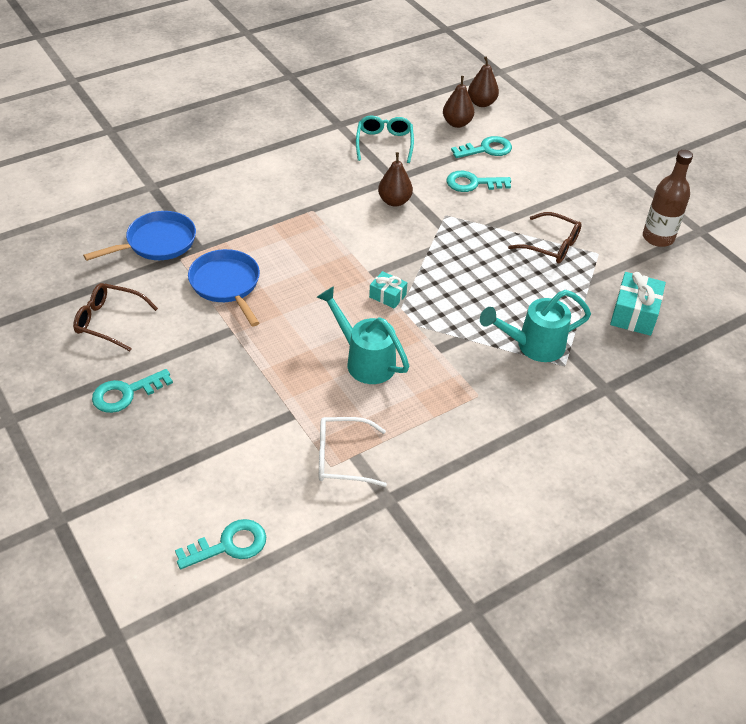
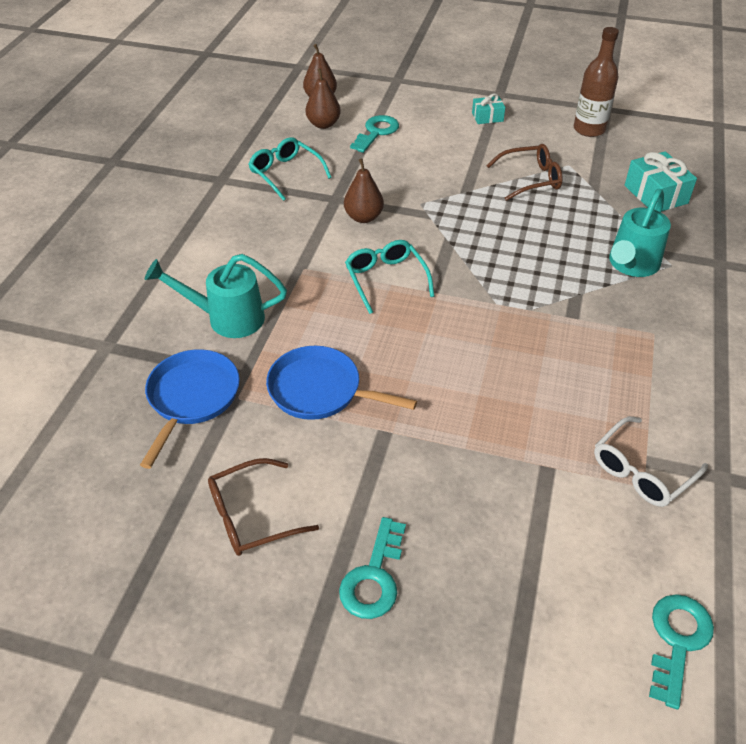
camera: 40 degrees left, 0 degrees up
(352, 248) = (386, 279): none -> turquoise glasses
(364, 360) = (534, 370): turquoise watering can -> turquoise watering can (226, 318)
(387, 296) = (472, 301): turquoise gift -> turquoise gift (487, 117)
(472, 183) = (404, 165): turquoise key -> none

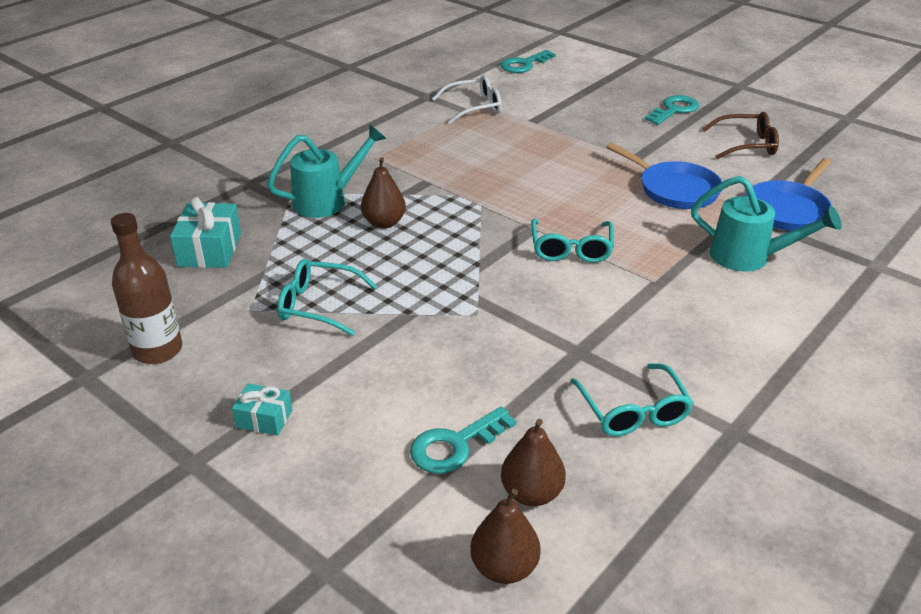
camera: 155 degrees left, 10 degrees down
(363, 217) = (556, 317): brown pear -> brown pear (384, 223)
(530, 179) = (318, 305): brown glasses -> turquoise glasses

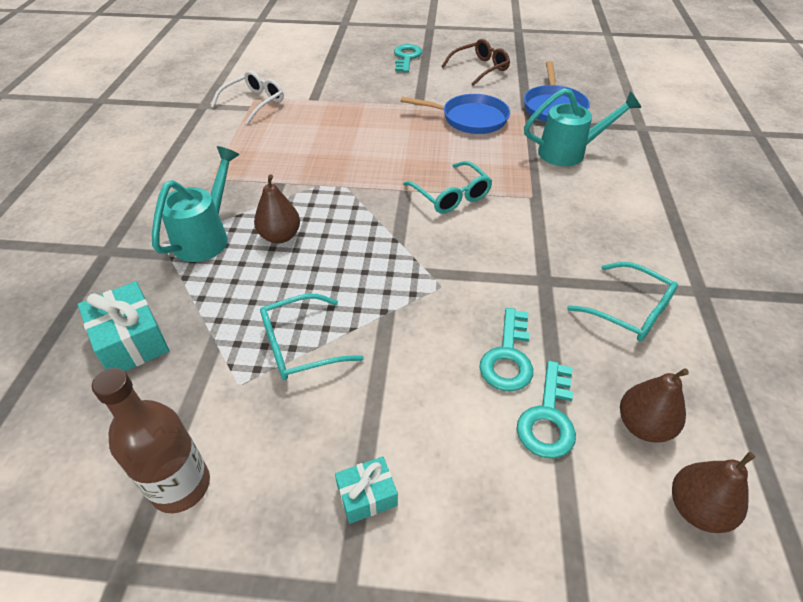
camera: 35 degrees left, 10 degrees up
(524, 64) = (259, 54): turquoise key -> turquoise key (508, 357)

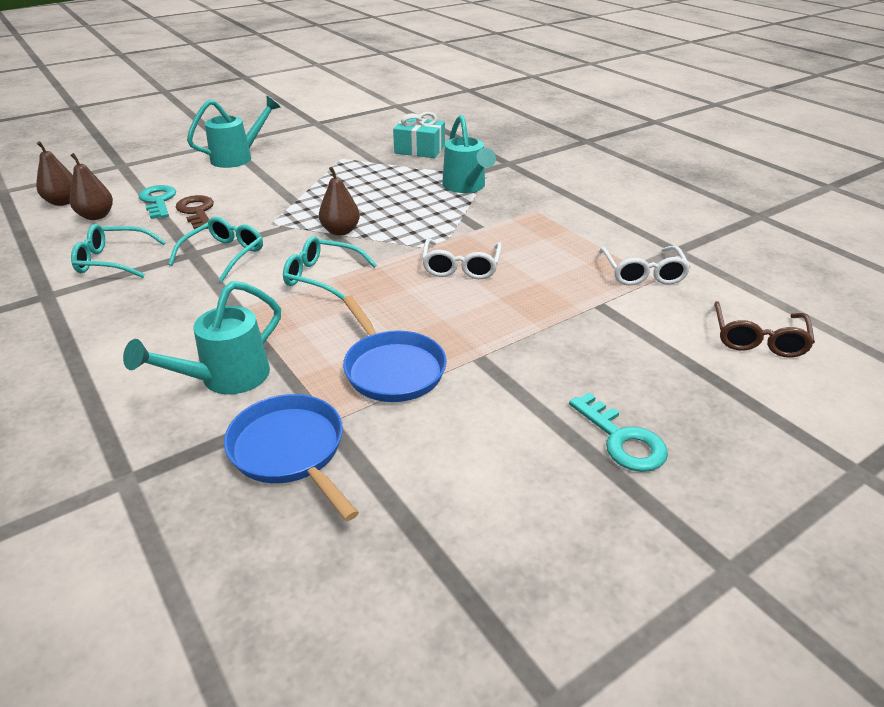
camera: 140 degrees right, 10 degrees down
(181, 486) = (323, 136): brown bottle -> none
(280, 236) = (419, 204): brown pear -> brown pear (340, 231)
(300, 346) = (329, 175): turquoise glasses -> turquoise glasses (224, 255)
(347, 157) = (461, 267): none -> white glasses
(367, 496) = (238, 157): turquoise gift -> turquoise watering can
(470, 119) = (391, 368): blue pan -> blue pan turned 90 degrees counterclockwise
(480, 68) = (483, 481): brown glasses -> brown glasses (758, 339)
(508, 357) = (197, 212): turquoise key -> brown key

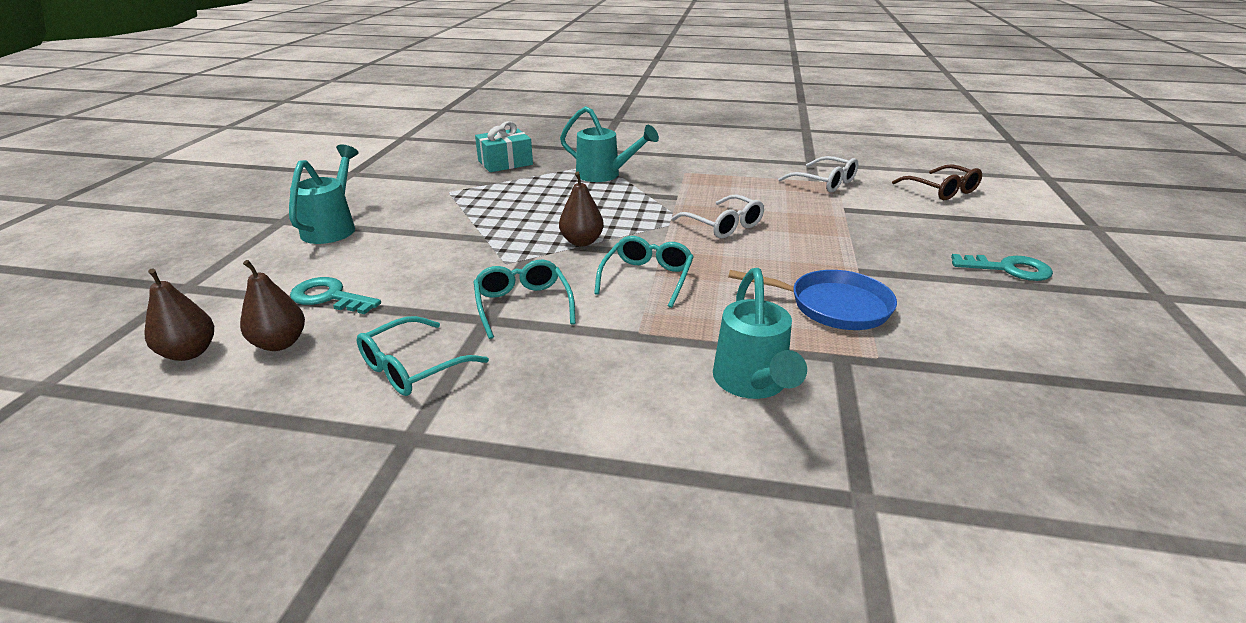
camera: 45 degrees left, 5 degrees down
(197, 212) = (402, 286): brown key -> none
(290, 451) = (903, 393): blue pan -> none
(322, 277) = (647, 278): turquoise glasses -> turquoise glasses turned 135 degrees clockwise

